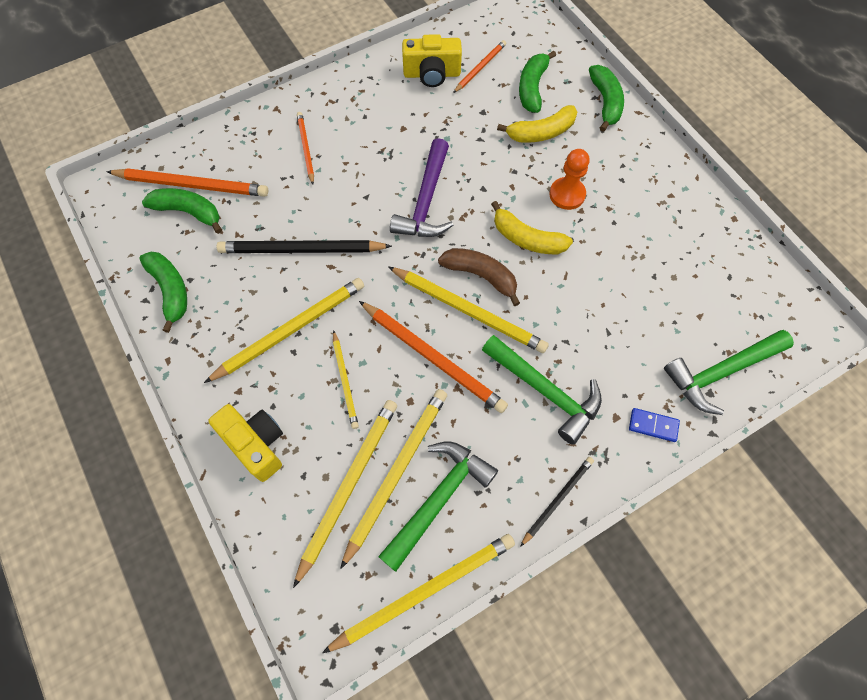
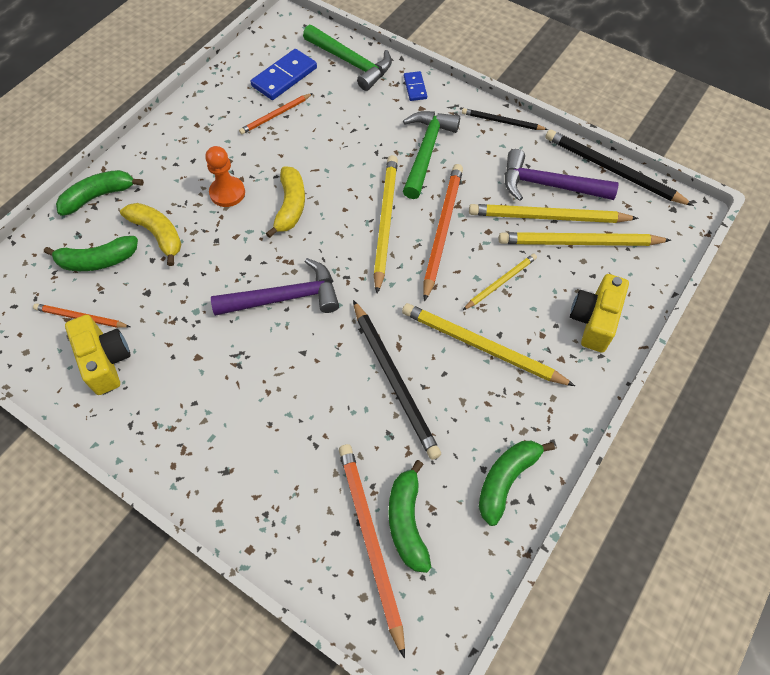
camera: 115 degrees left, 5 degrees down
(306, 148) = (265, 442): orange pencil -> orange pencil (275, 115)
(424, 591) = (612, 170): yellow pencil -> black pencil
(438, 499) = (548, 185): green hammer -> purple hammer
(481, 276) = (346, 225): brown banana -> none
(717, 294) = (284, 77): none -> blue domino

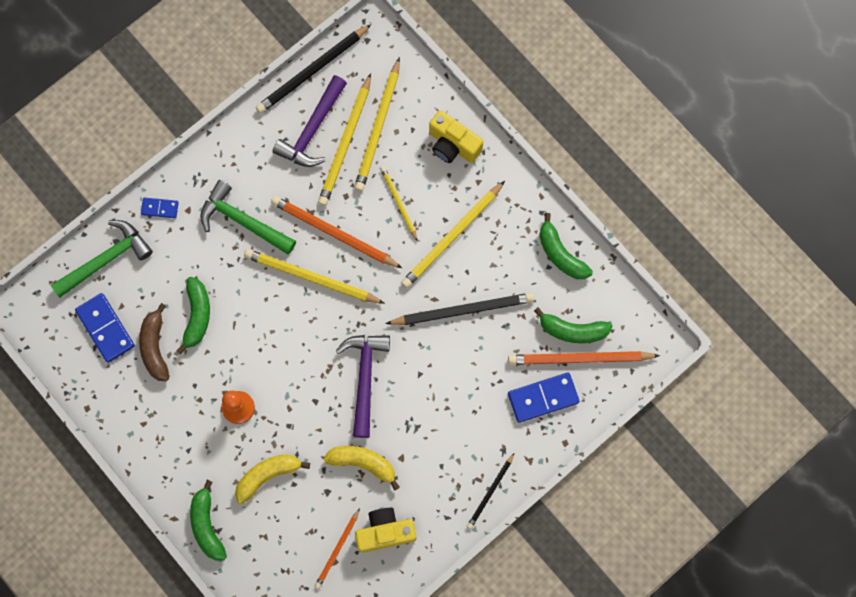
camera: 75 degrees left, 15 degrees up
(97, 261) = (281, 531): green banana -> green banana (197, 316)
(275, 115) = (155, 347): orange pencil -> brown banana
(290, 206) = (270, 355): yellow banana -> yellow banana (363, 463)
(305, 504) = (543, 398): none -> blue domino
(502, 122) = (228, 143): black pencil -> black pencil (490, 492)

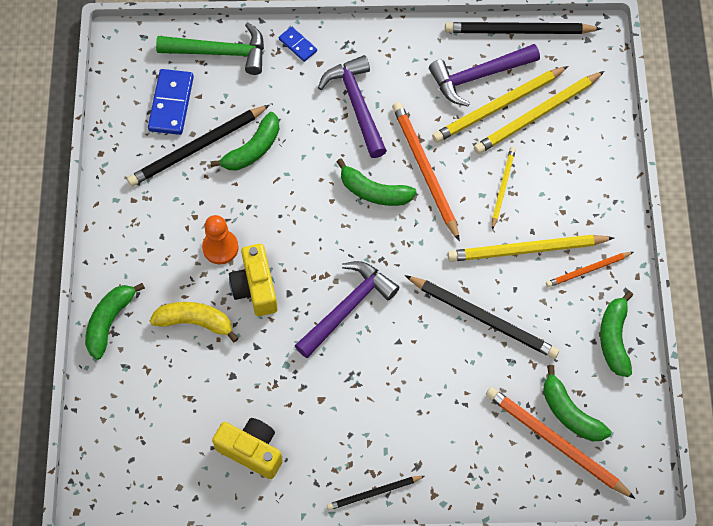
camera: 40 degrees right, 10 degrees down
(155, 347) = (197, 148): brown banana -> black pencil
(243, 221) = (356, 104): green hammer -> purple hammer
(311, 278) = (374, 191): yellow pencil -> green banana
(337, 549) = (198, 431): orange pencil -> orange pencil (587, 270)
(363, 463) = (284, 377): yellow banana -> none
(453, 145) = (592, 176): yellow camera -> yellow camera (255, 287)
(543, 398) = (492, 449): blue domino -> none

